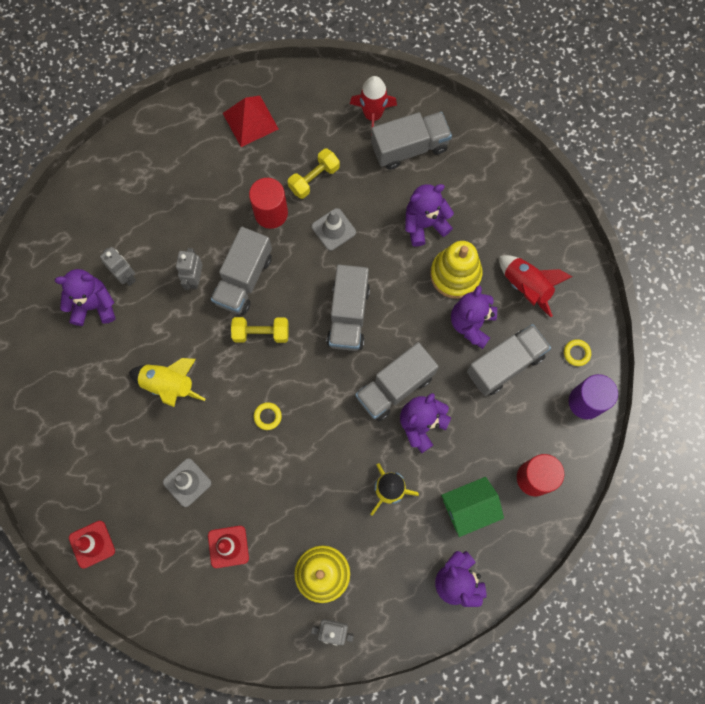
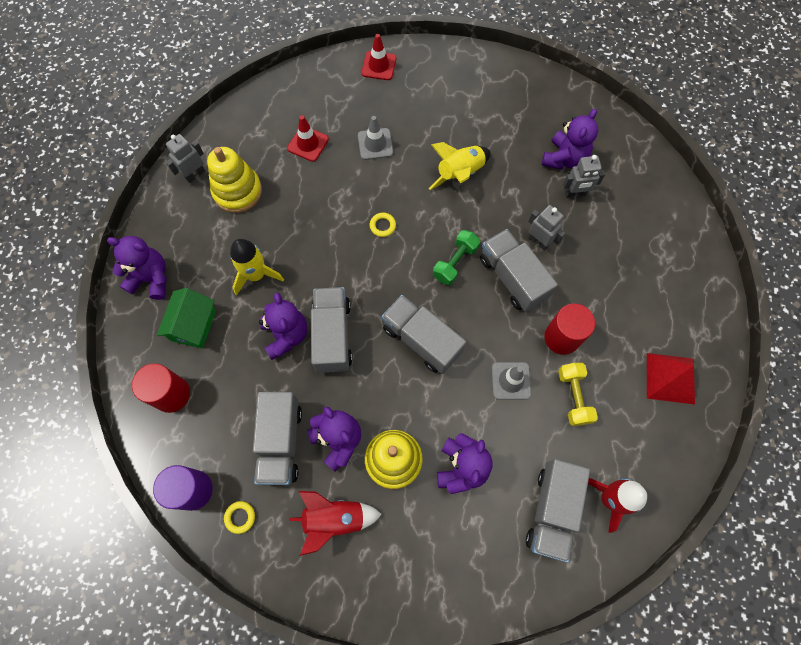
camera: 125 degrees right, 5 degrees down
(261, 333) = (455, 262): yellow dumbbell -> green dumbbell

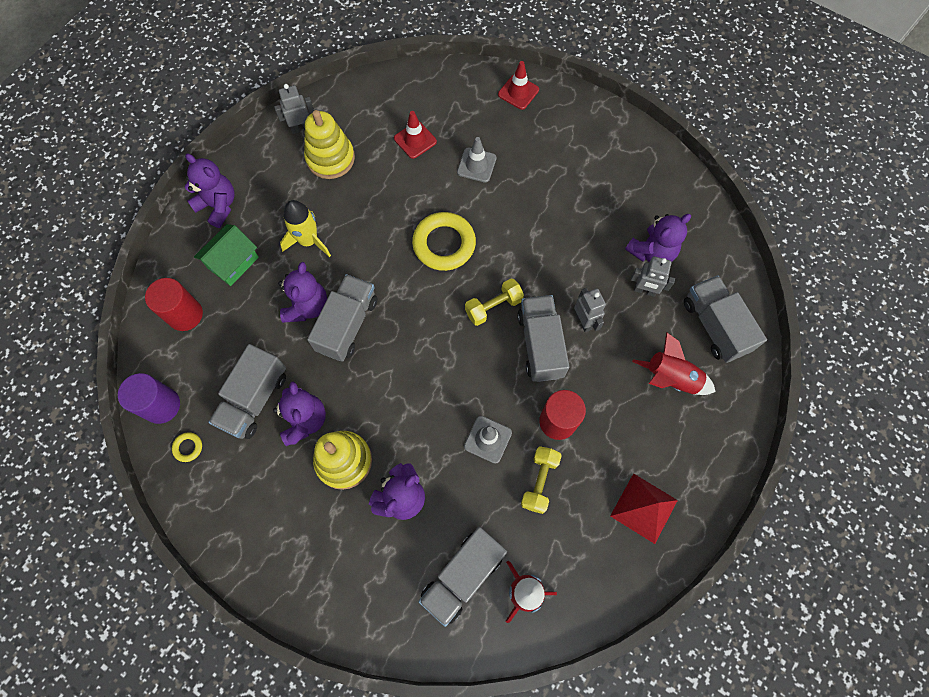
camera: 25 degrees right, 0 degrees up
(334, 519) = (266, 488): red rocket -> red rocket (670, 378)
(382, 226) = (444, 244): yellow ring -> yellow ring, size x2.35
(421, 340) = (425, 364): grey truck -> grey truck (714, 326)
(455, 262) = (493, 307): green dumbbell -> yellow dumbbell
(460, 173) = (542, 225): yellow rocket -> none

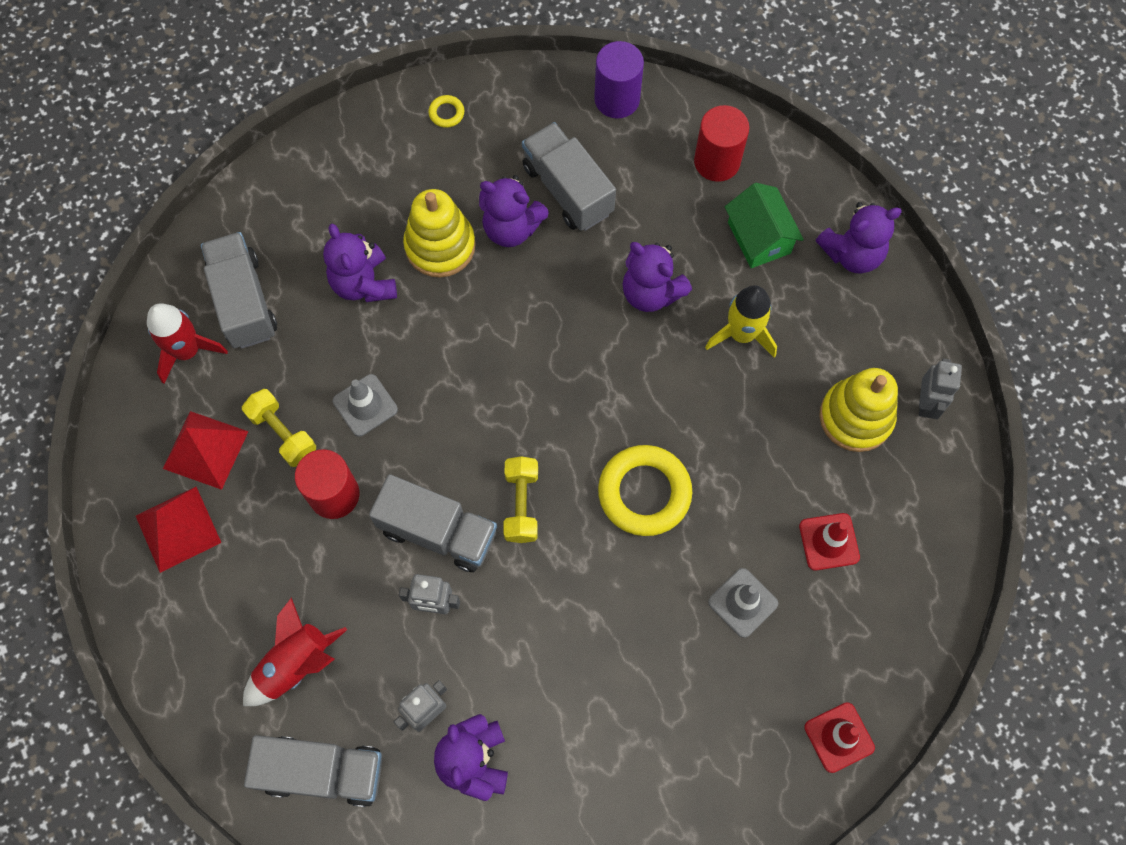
camera: 120 degrees right, 0 degrees up
(188, 447) = (553, 106): yellow ring -> yellow ring (446, 113)
(347, 325) = (600, 325): grey truck -> none
(582, 527) = (205, 450): none -> red pyramid

